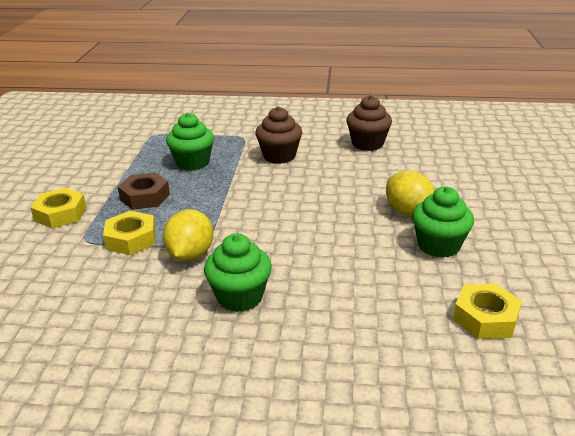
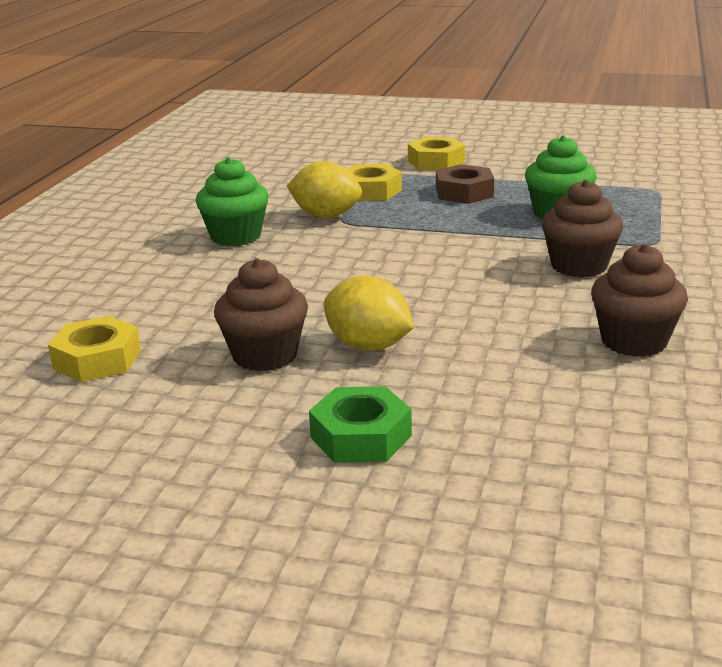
camera: 100 degrees right, 5 degrees down
(408, 212) = (368, 346): yellow lemon -> yellow lemon turned 60 degrees clockwise
(438, 245) = (265, 355): green cupcake -> brown cupcake
(500, 204) = (361, 436): none -> green nut

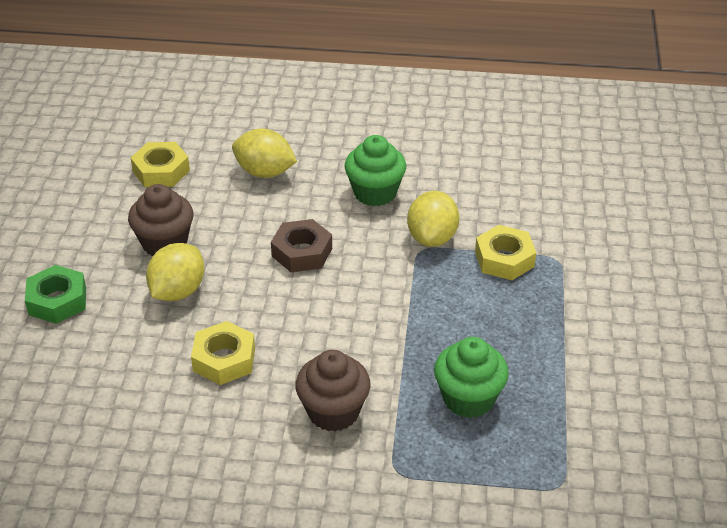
camera: 80 degrees right, 15 degrees up
(154, 291) = (265, 172): none -> yellow lemon
(436, 161) = (610, 298): yellow nut -> yellow nut (224, 359)
(464, 193) = (514, 326): brown nut -> brown nut (302, 252)
(633, 341) = (183, 442): brown cupcake -> none

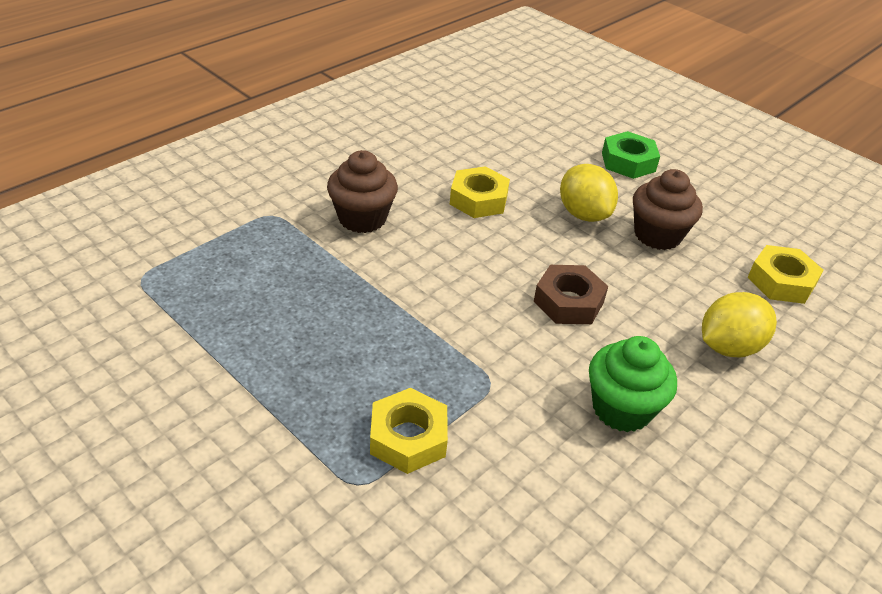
camera: 125 degrees right, 0 degrees up
(432, 238) = (501, 404): yellow lemon -> none
(468, 398) = (279, 288): green cupcake -> none

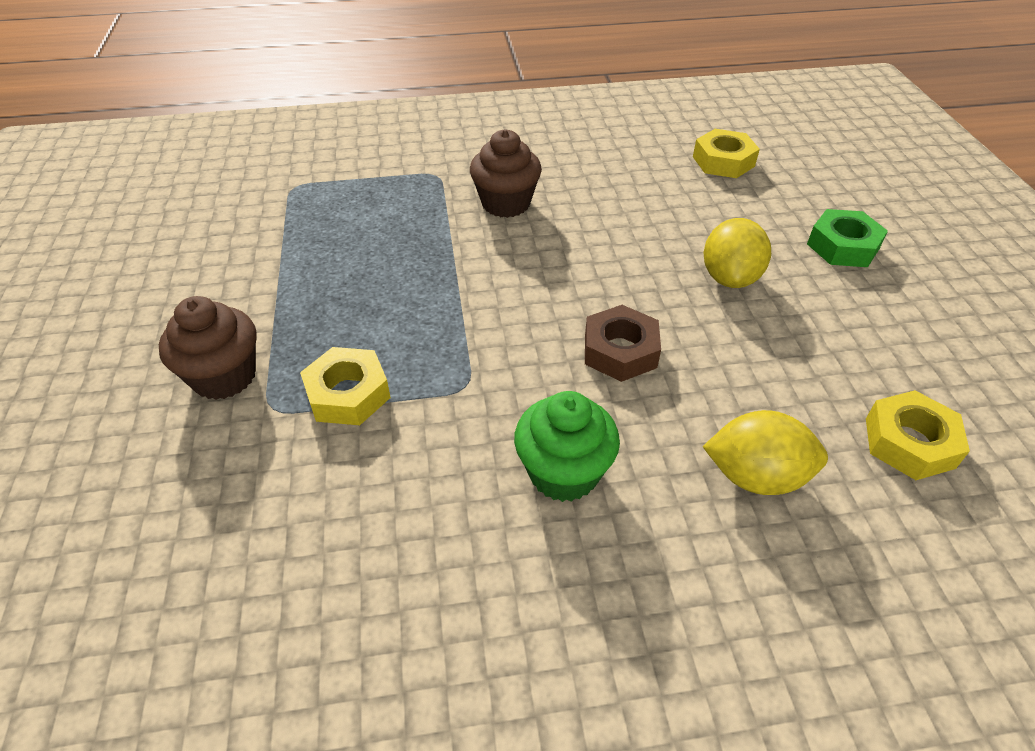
camera: 40 degrees right, 5 degrees up
(478, 199) = (631, 225): yellow nut -> yellow nut (723, 161)
(657, 235) = (796, 330): brown cupcake -> brown cupcake (224, 376)

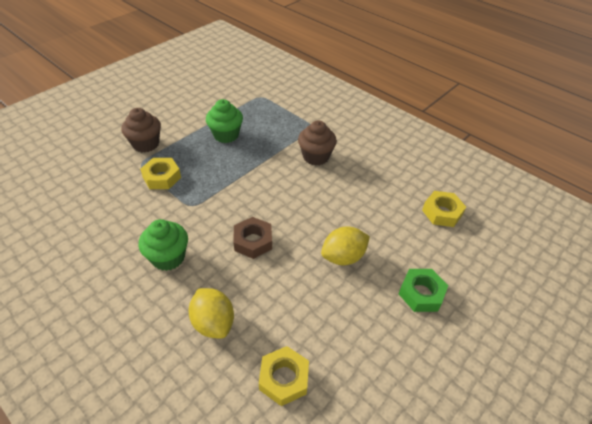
camera: 50 degrees right, 0 degrees up
(337, 266) = (226, 135): none -> green cupcake

